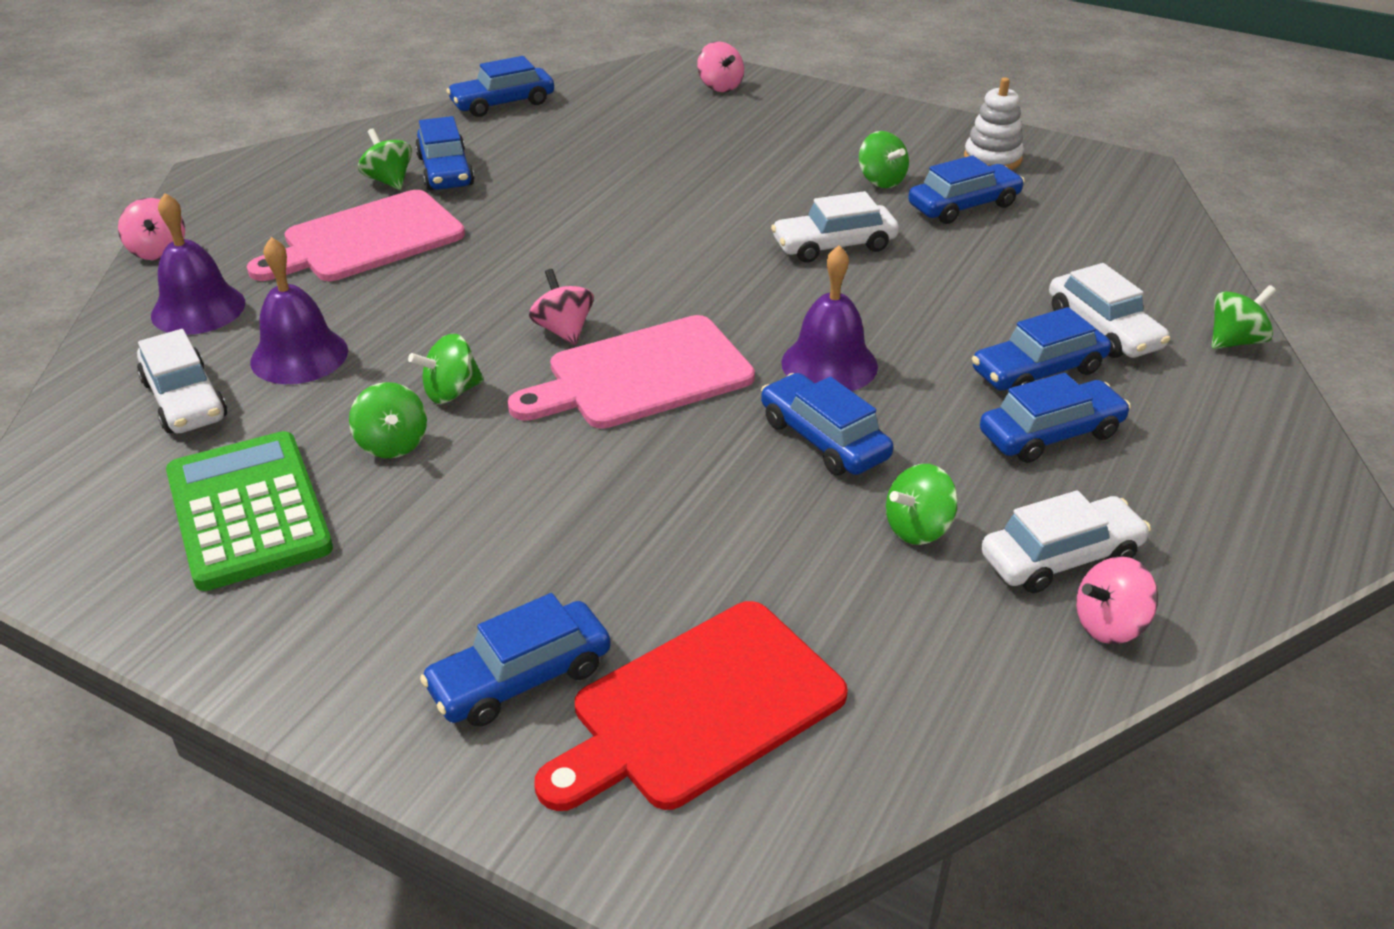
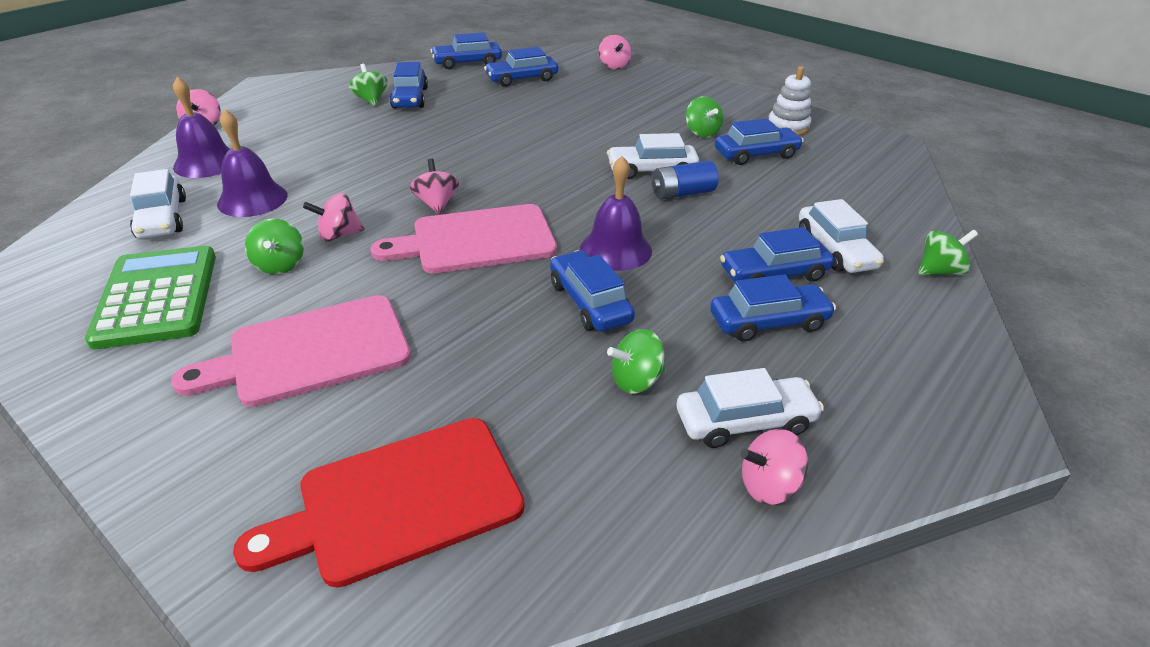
camera: 10 degrees right, 0 degrees up
(366, 239) = (337, 133): pink cutting board -> pink cutting board (311, 351)
(451, 392) = (339, 235): green spinning top -> pink spinning top
(520, 678) = (276, 452): blue car -> blue car (522, 79)
(886, 274) = (682, 193): none -> blue battery

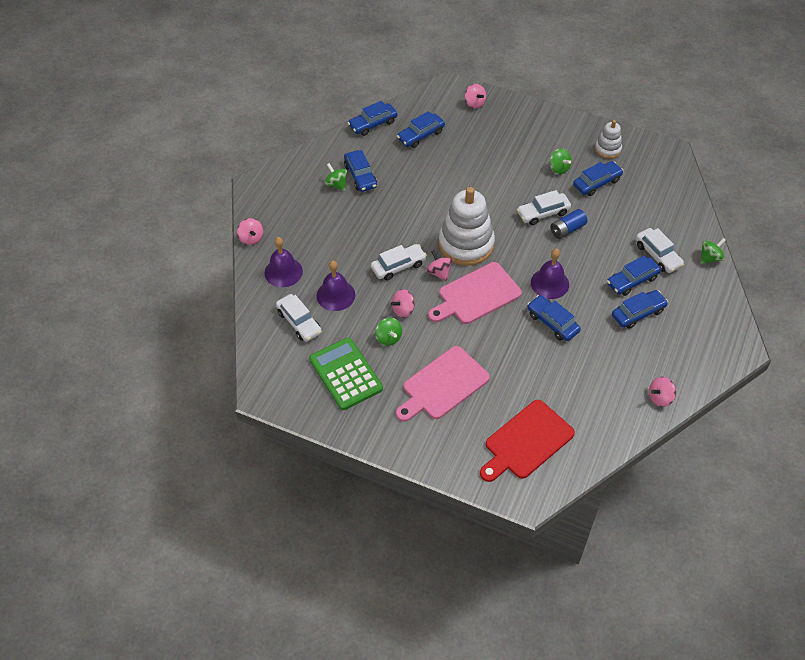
camera: 15 degrees left, 15 degrees up
(505, 181) = (466, 244): none -> white stacking toy
(636, 380) = (591, 362): green spinning top -> none
(745, 421) = (643, 371): white car -> white car (398, 266)

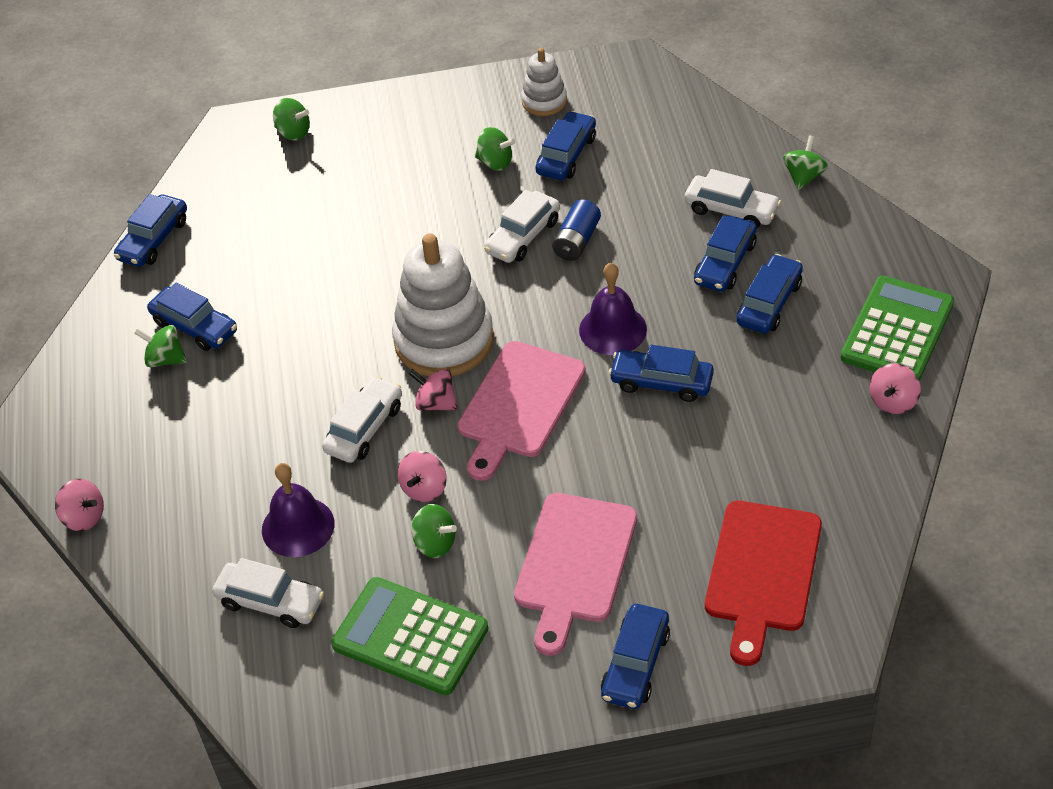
camera: 30 degrees left, 5 degrees down
(283, 272) = (181, 539): purple bell -> none
(421, 135) = (245, 219): blue car -> blue car (635, 664)
(474, 103) = (293, 132): pink spinning top -> green spinning top
(692, 364) = (897, 331): none -> green calculator

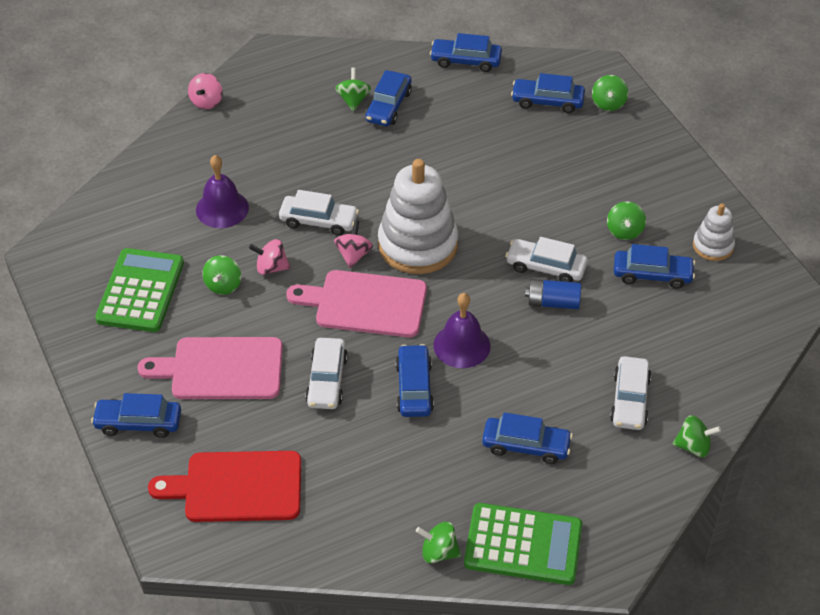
camera: 70 degrees right, 0 degrees up
(270, 602) = (156, 211): white car -> white car (327, 380)
(725, 263) = (563, 406): blue car -> blue car (547, 101)
(893, 401) = (438, 552): pink spinning top -> green spinning top

